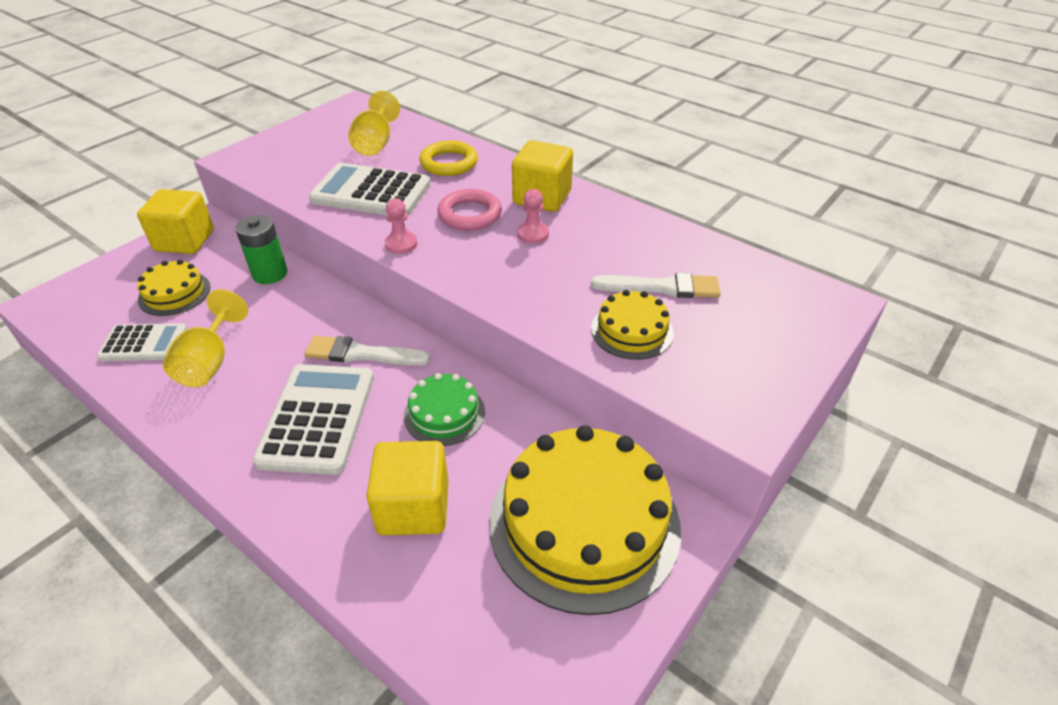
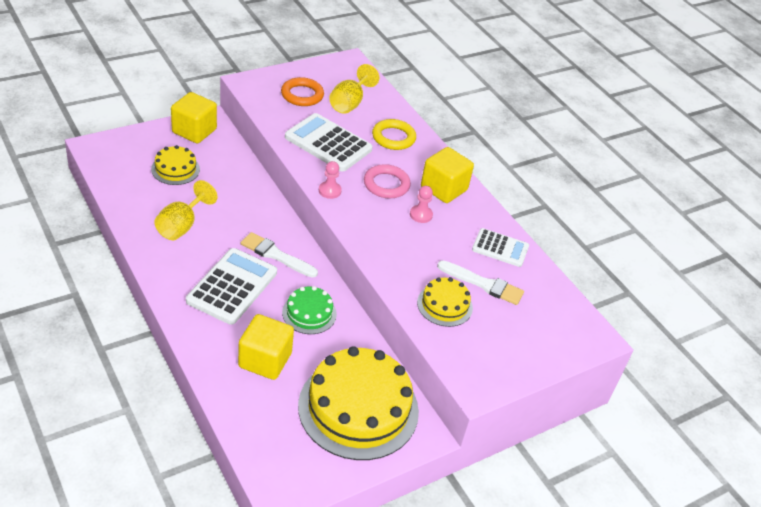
camera: 15 degrees right, 0 degrees up
(144, 343) = (146, 198): white calculator -> white calculator (500, 248)
(270, 274) = (240, 176): green battery -> none
(311, 151) = (302, 95): none -> orange ring

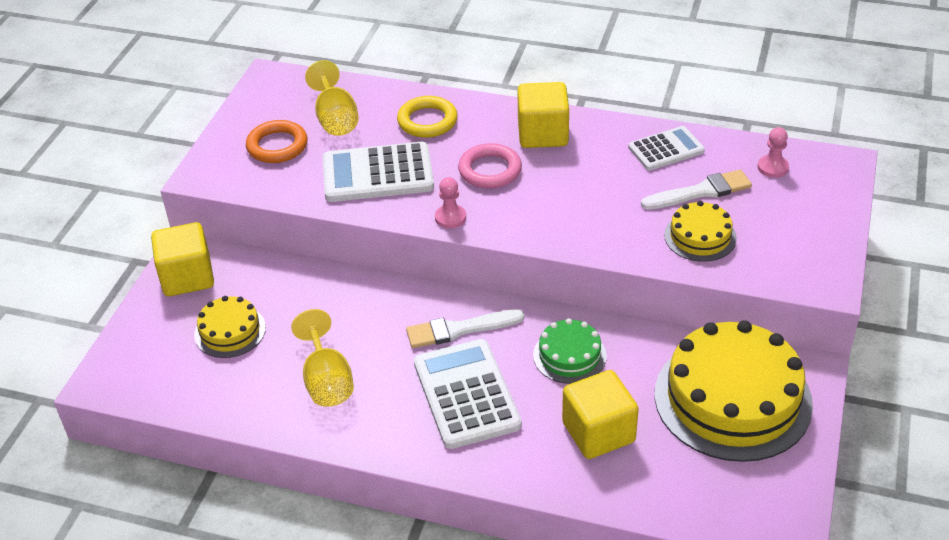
camera: 35 degrees left, 0 degrees up
(421, 215) = (561, 174): pink pawn -> pink pawn (772, 167)

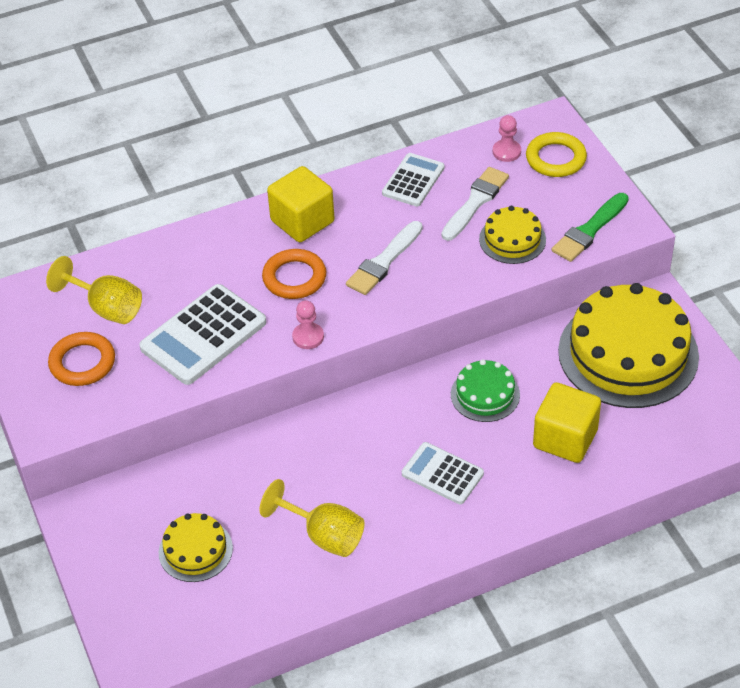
camera: 40 degrees left, 5 degrees up
(187, 277) = (101, 531): yellow cube -> none
(427, 121) = (192, 264): yellow ring -> yellow ring (555, 158)
(459, 329) = (381, 427): white brush -> white brush (384, 261)
(466, 394) = (442, 474): white calculator -> white calculator, size x0.62
(490, 170) = (294, 278): pink ring -> orange ring
(779, 266) = (589, 230): none -> green brush

